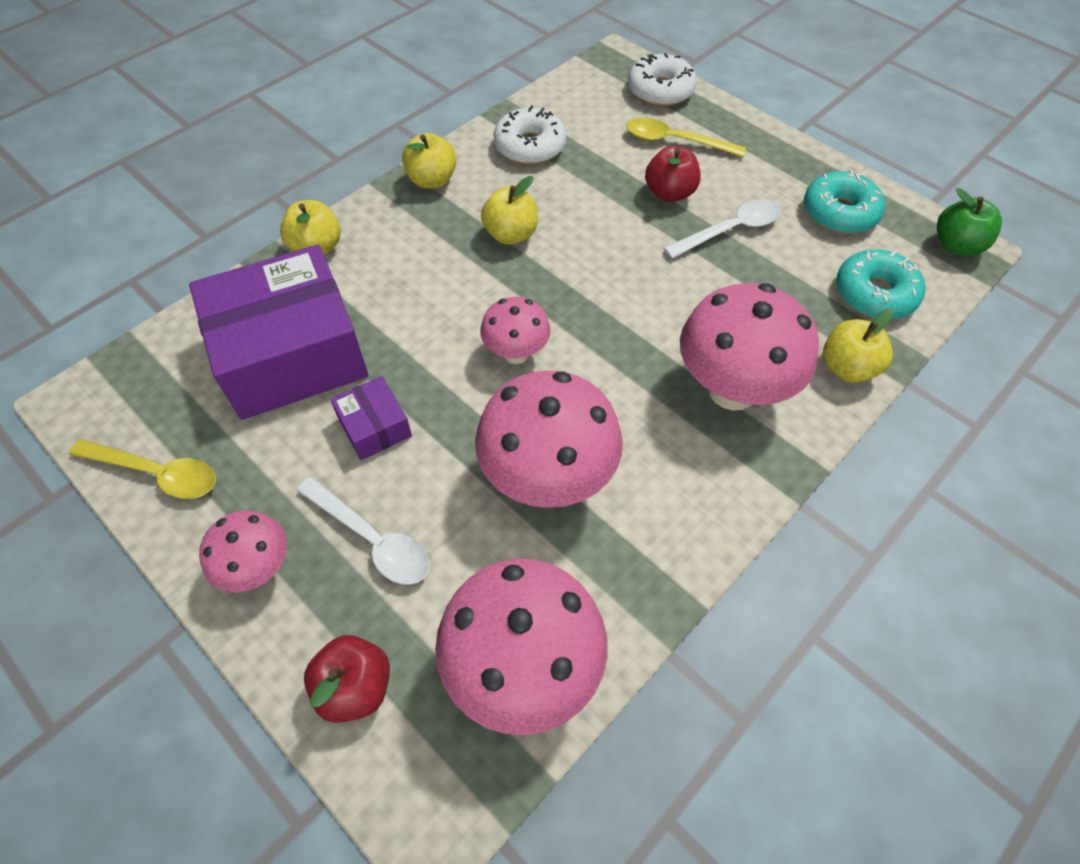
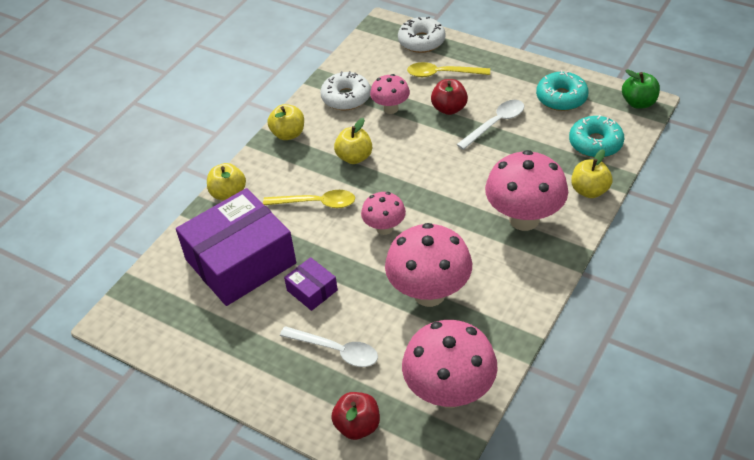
camera: 10 degrees left, 10 degrees down
(156, 473) = (186, 348): yellow spoon -> yellow spoon (316, 203)
(258, 568) = (274, 382): pink mushroom -> pink mushroom (391, 109)

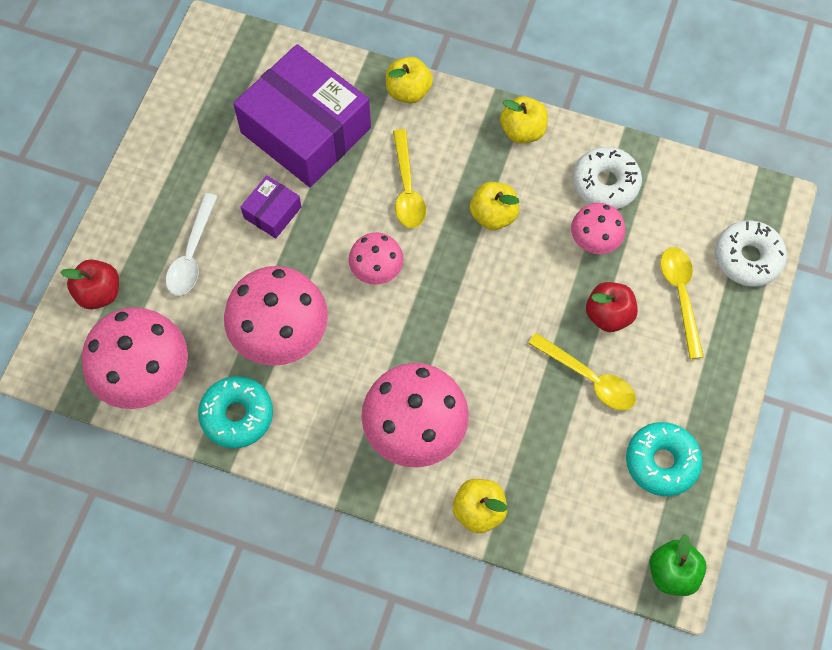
camera: 75 degrees right, 20 degrees up
(495, 124) = (588, 378): white spoon -> yellow spoon
(595, 143) = (573, 514): turquoise donut -> turquoise donut (237, 415)

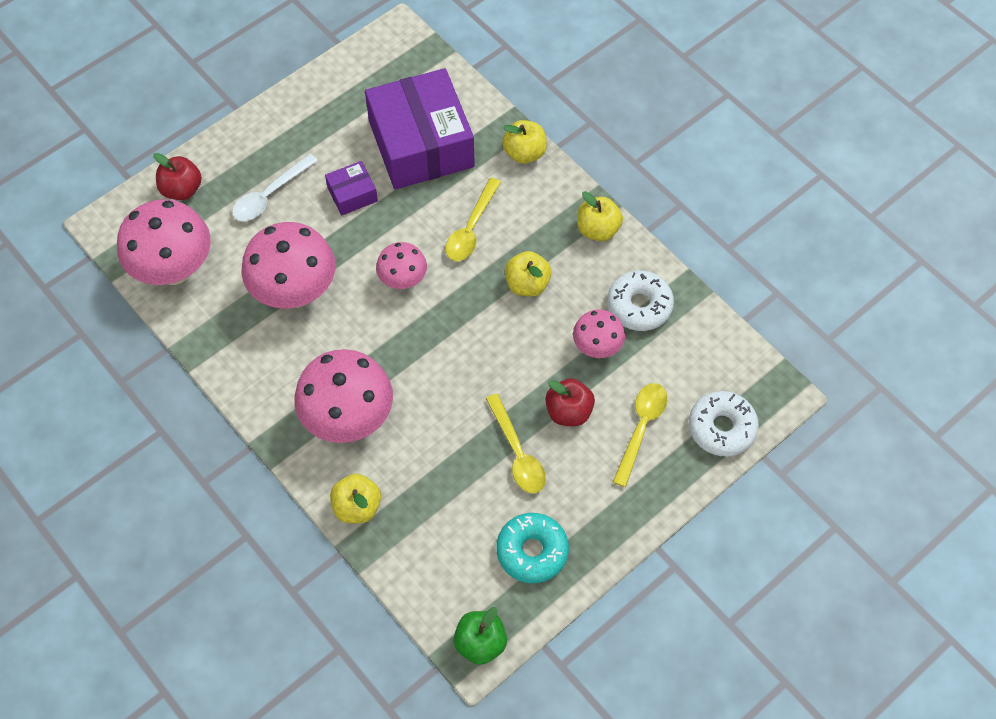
camera: 30 degrees right, 5 degrees down
(237, 415) = (222, 334): turquoise donut -> none

